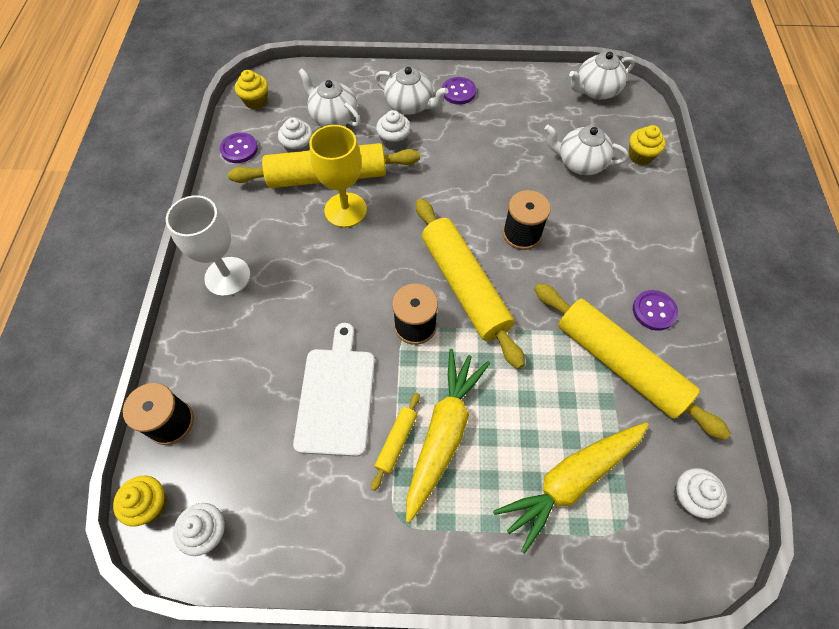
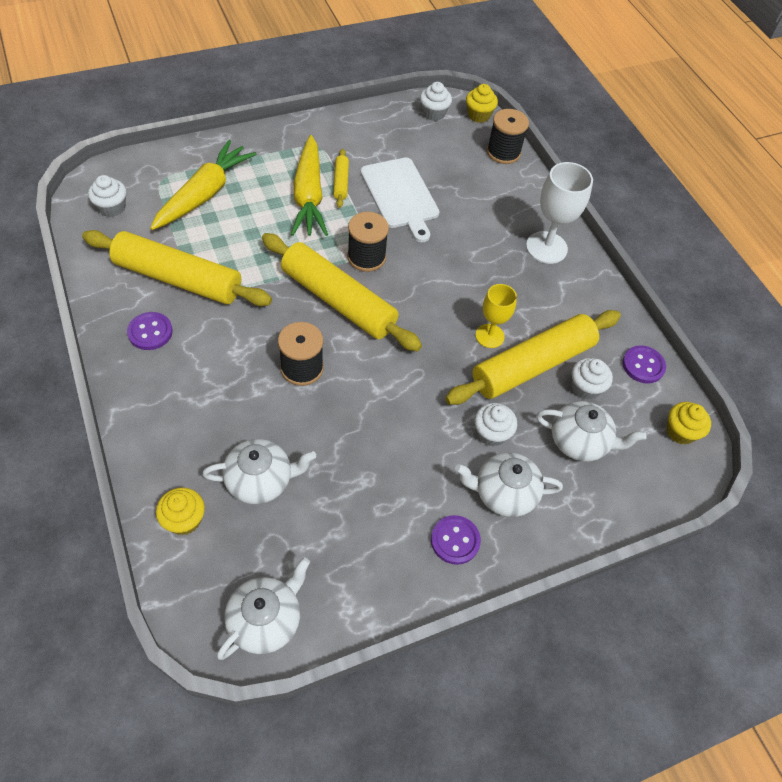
camera: 150 degrees right, 5 degrees down
(345, 210) = (489, 336): yellow goblet -> yellow goblet, size x0.64

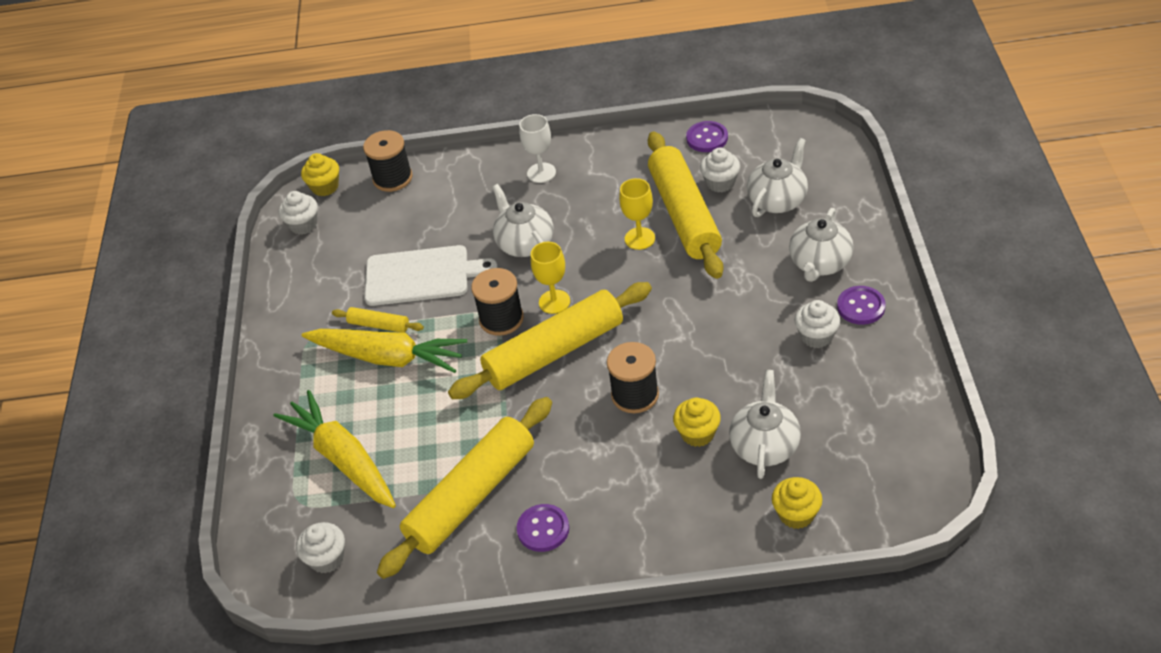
camera: 60 degrees left, 10 degrees down
(266, 620) = (916, 458): white teapot -> white teapot (525, 243)
(395, 289) = (554, 302): none -> yellow goblet
(491, 433) = (754, 259): white cupcake -> white cupcake (816, 336)
(546, 247) = (541, 173): white goblet -> white goblet, size x0.64
(680, 432) = (784, 132): yellow cupcake -> yellow cupcake (697, 433)

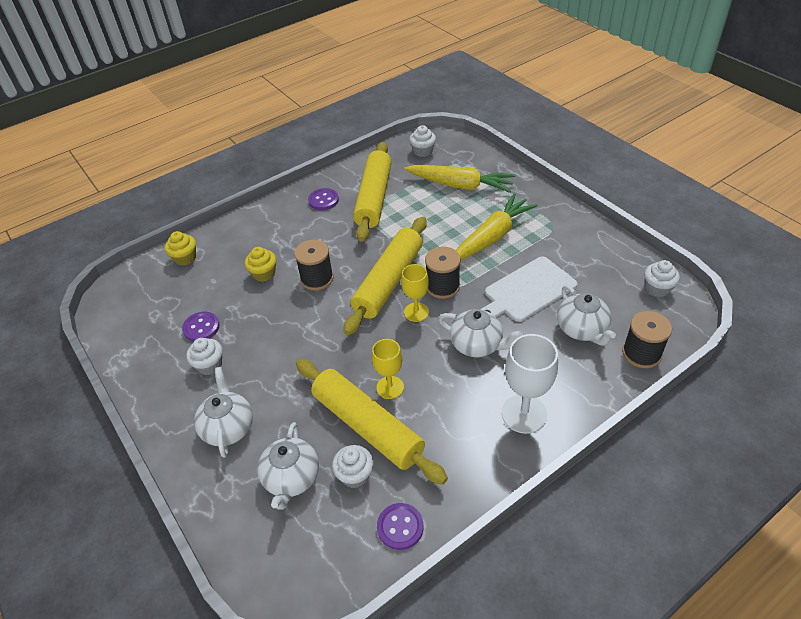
camera: 145 degrees right, 0 degrees up
(325, 187) = (683, 323): yellow cupcake -> none
(379, 325) = (519, 250): yellow rolling pin -> none
(388, 357) = (492, 237): yellow carrot -> yellow carrot turned 150 degrees clockwise
(541, 173) = (524, 414): white goblet -> white goblet, size x1.56
(765, 446) = (218, 283): white teapot -> white teapot (582, 329)
(861, 307) = (182, 402): purple button -> purple button (201, 328)

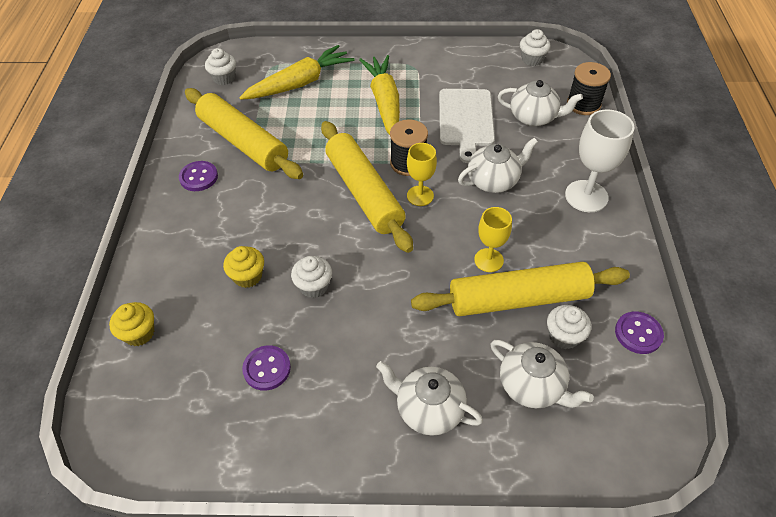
camera: 55 degrees left, 5 degrees up
(209, 365) = (329, 386): white cupcake -> white cupcake (314, 286)
(317, 278) = (303, 239): black spool -> none

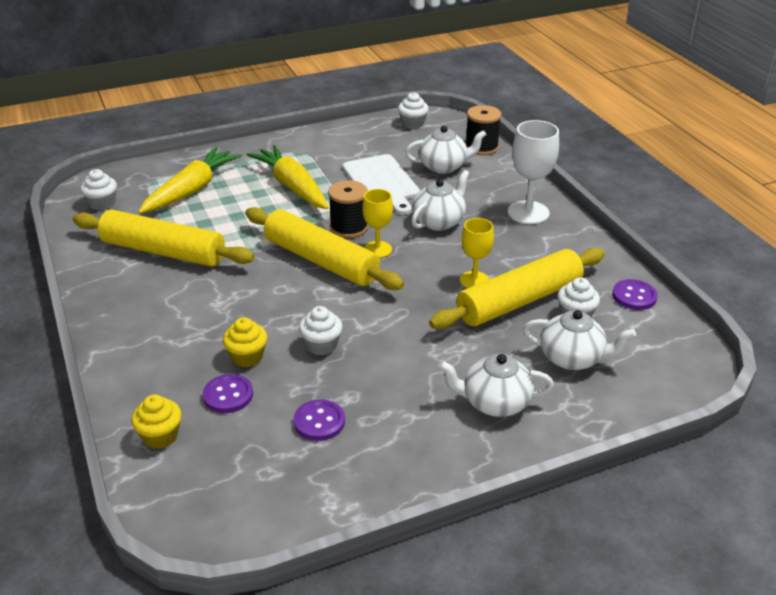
camera: 25 degrees left, 15 degrees down
(199, 177) = (133, 292): purple button -> purple button (228, 395)

